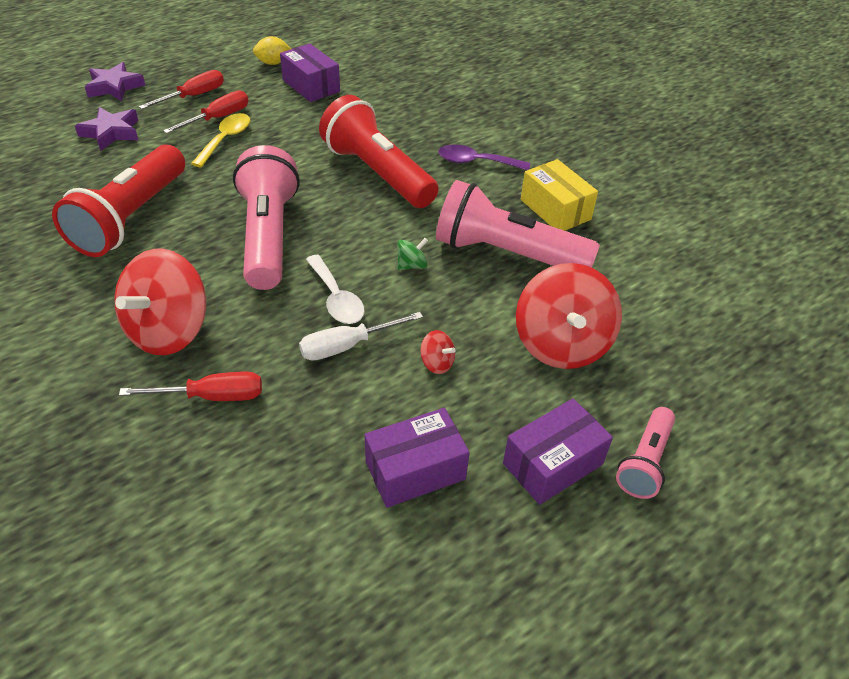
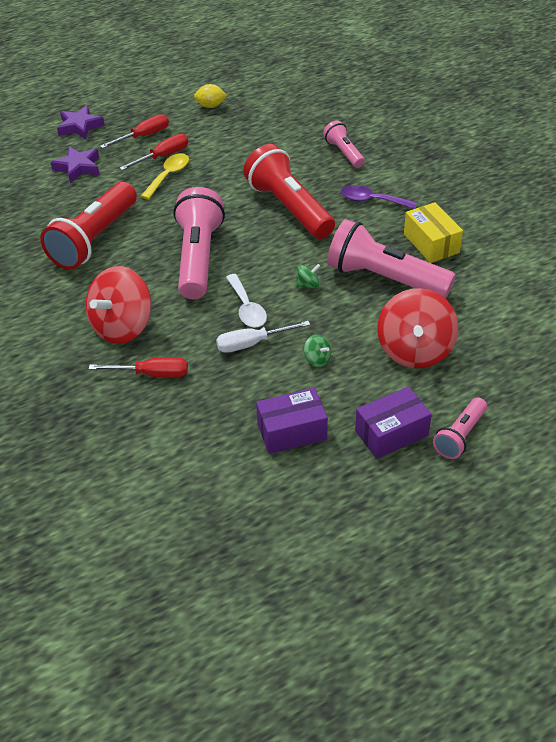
camera: 10 degrees right, 0 degrees up
(311, 86) = (241, 128): purple box -> none
(434, 110) = (344, 153): none -> pink flashlight
(437, 363) = (317, 359): red spinning top -> green spinning top

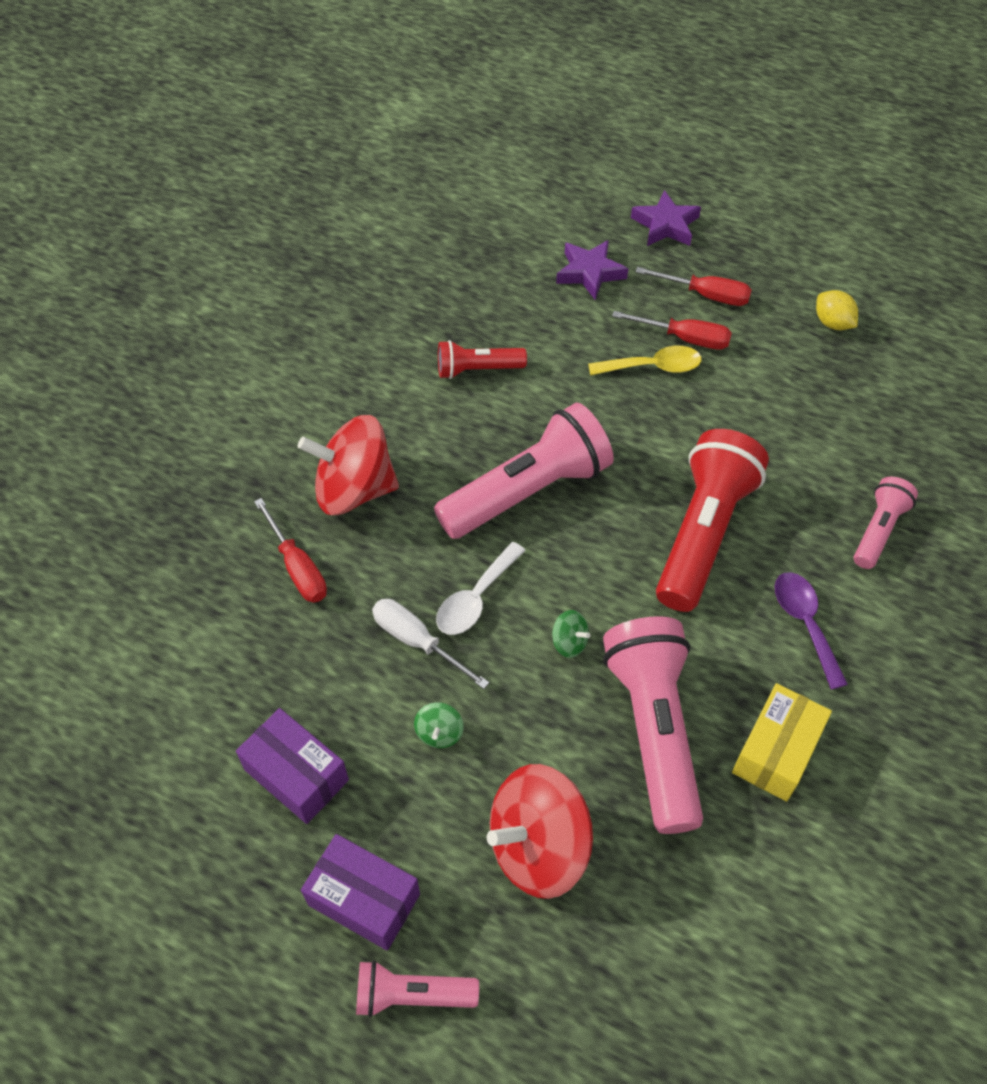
camera: 55 degrees right, 10 degrees up
(94, 240) = (477, 369): red flashlight -> red flashlight, size x0.53

